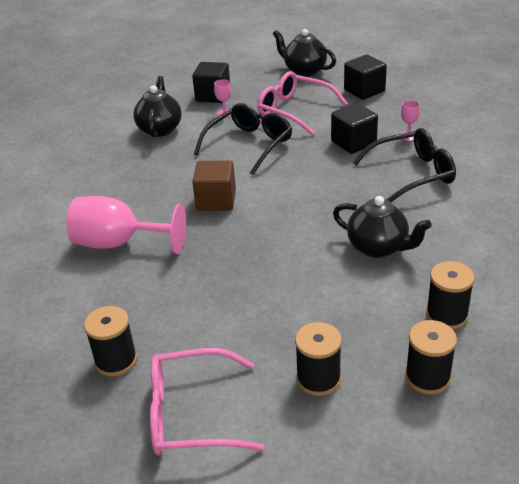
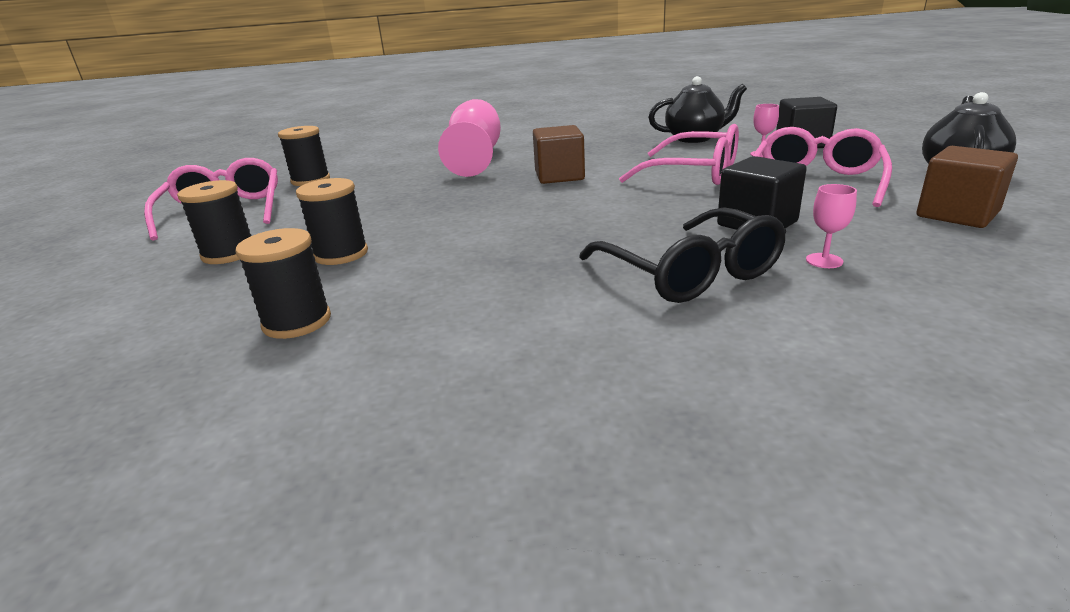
camera: 80 degrees right, 10 degrees down
(249, 144) = (694, 173): black glasses -> pink glasses
(364, 90) = (957, 214): black cube -> brown cube
(378, 247) = (468, 263): black teapot -> none
(427, 377) = (181, 314): black spool -> black spool (341, 254)

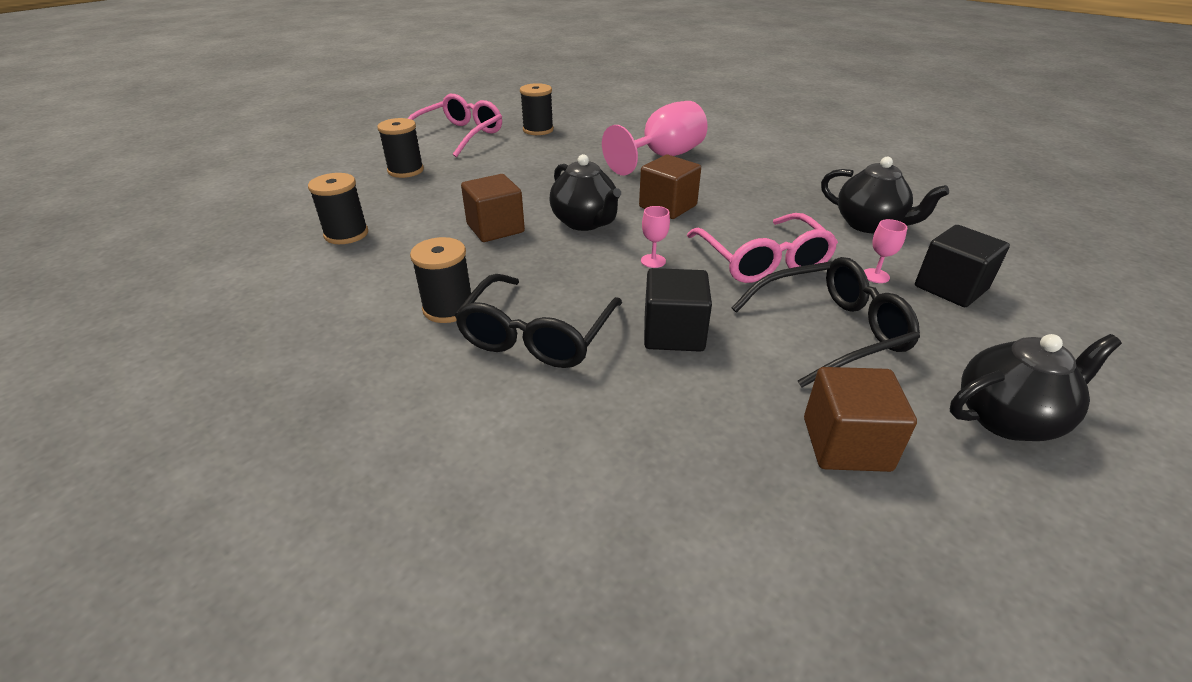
camera: 45 degrees right, 10 degrees up
(341, 254) = (438, 201): black spool -> black spool (448, 308)
(459, 242) = (495, 228): none -> brown cube
(526, 207) = (585, 222): none -> black teapot
(815, 182) = (831, 331): pink glasses -> black glasses
(824, 261) = (627, 391): pink goblet -> pink goblet (653, 261)

